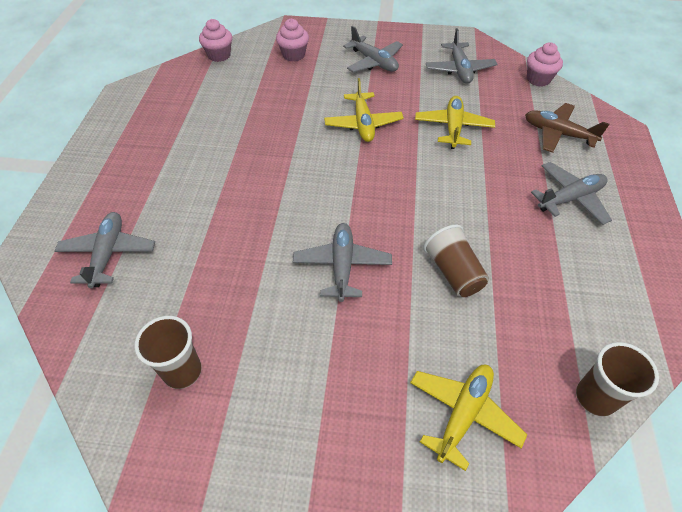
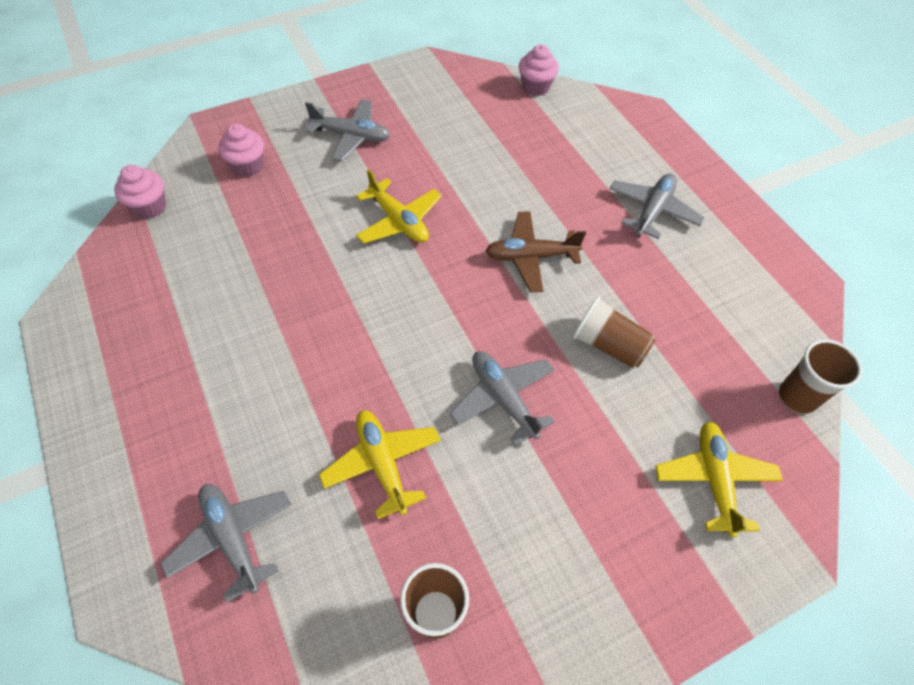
camera: 35 degrees left, 5 degrees up
(453, 127) = (494, 182): yellow plane -> yellow plane (382, 464)
(459, 69) = (450, 107): grey plane -> none
(558, 134) = (595, 144): brown plane -> brown plane (530, 257)

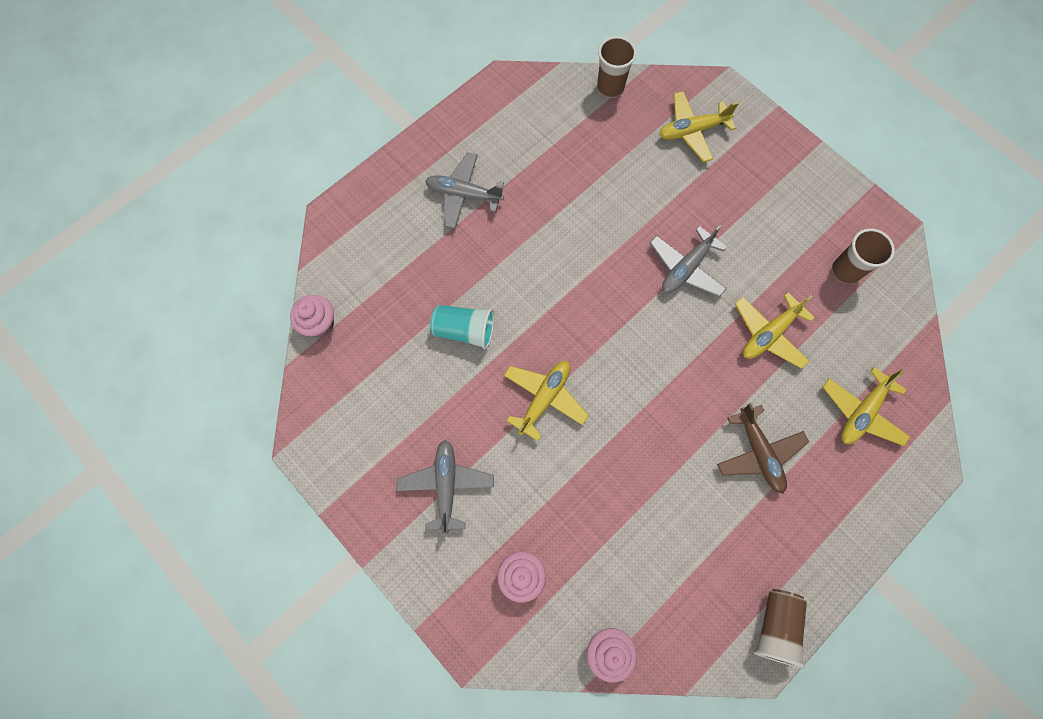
camera: 105 degrees left, 15 degrees up
(232, 538) = (861, 412): grey plane -> yellow plane
(494, 178) = (464, 330): none -> turquoise cup
(530, 257) = (547, 279): brown plane -> brown plane (758, 452)
(609, 345) = (613, 206): brown cup -> brown cup (775, 626)

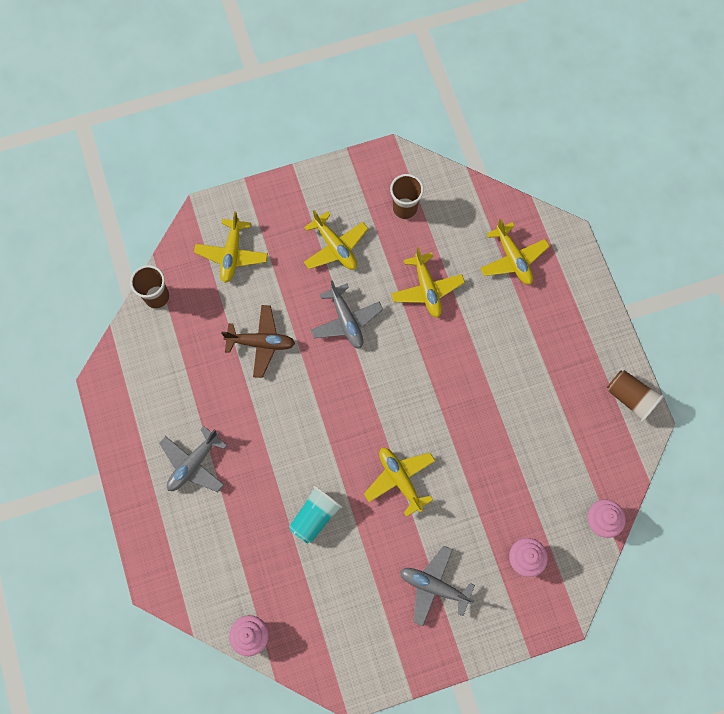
camera: 65 degrees left, 0 degrees up
(758, 452) = (510, 345): brown plane -> brown plane (261, 343)
(759, 221) = (335, 247): none -> yellow plane

